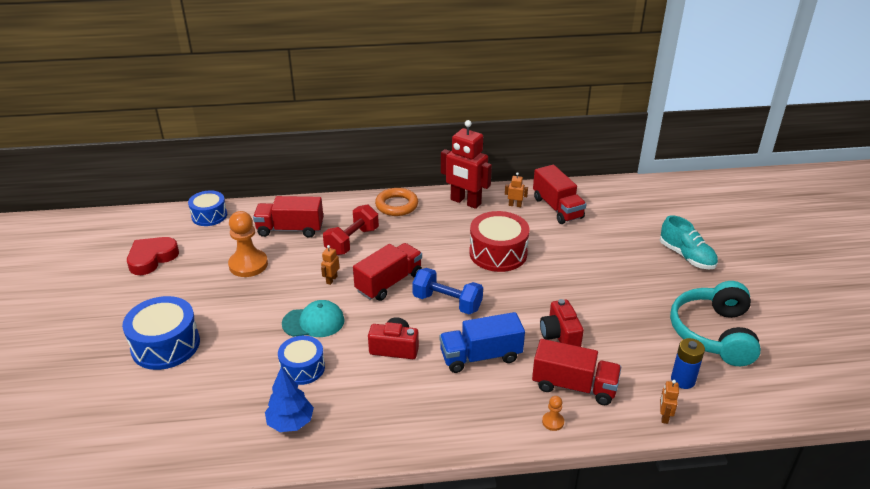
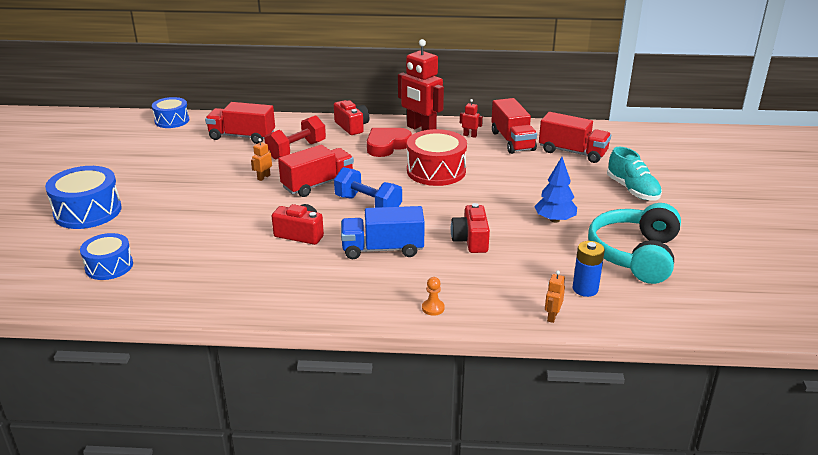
camera: 10 degrees right, 5 degrees down
(152, 258) = (105, 147): red heart -> red heart (387, 145)
(248, 264) = (191, 159): orange pawn -> none
(290, 423) = (175, 281): blue tree -> blue tree (554, 220)
(302, 368) = (205, 241): blue drum -> blue drum (109, 266)
(313, 322) = (232, 207): turquoise cap -> none
(396, 205) = (352, 126): orange ring -> red camera
(515, 205) = (470, 135): orange robot -> red robot
(574, 386) = (467, 282): red truck -> red truck (572, 152)

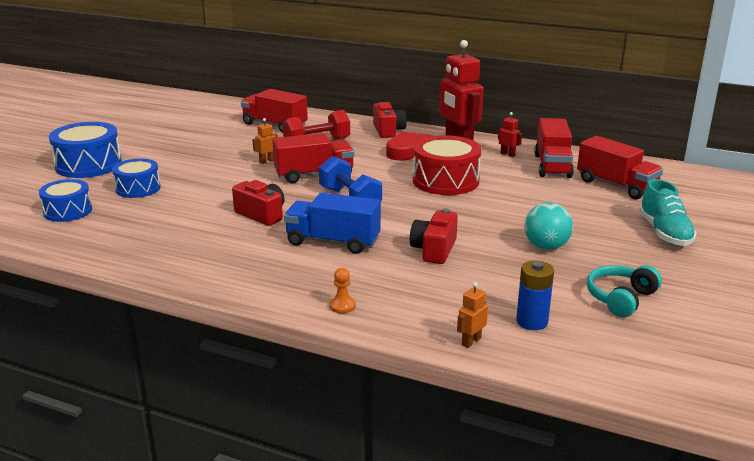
camera: 20 degrees right, 5 degrees down
(172, 120) = (222, 104): blue drum -> blue drum (138, 188)
(554, 220) = (546, 247): blue tree -> turquoise ball
(635, 255) = (620, 298): turquoise headphones -> turquoise headphones, size x0.57

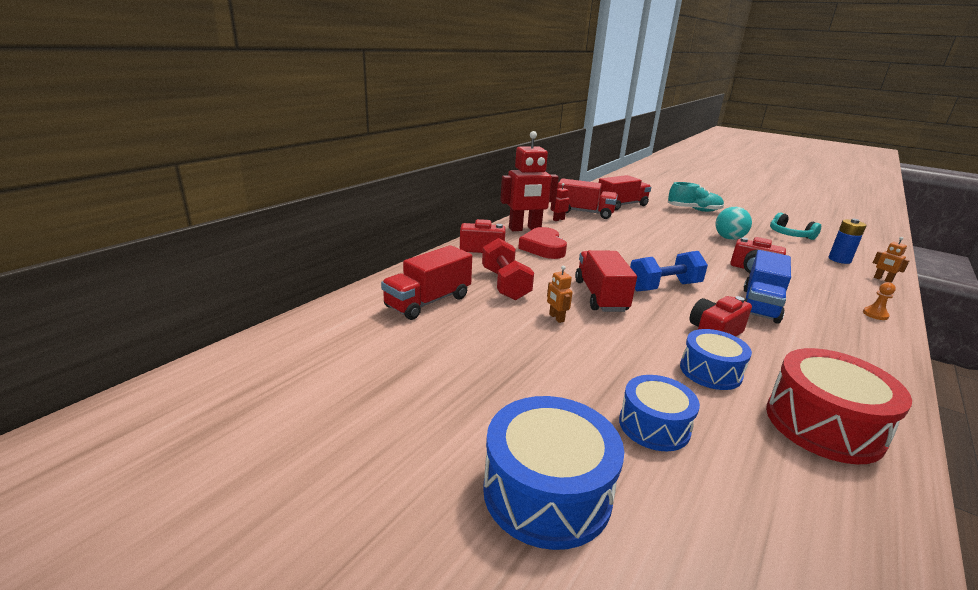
camera: 80 degrees left, 0 degrees up
(68, 211) = (764, 510): blue drum -> blue drum (710, 371)
(445, 181) = (615, 246): red drum -> red drum (823, 425)

